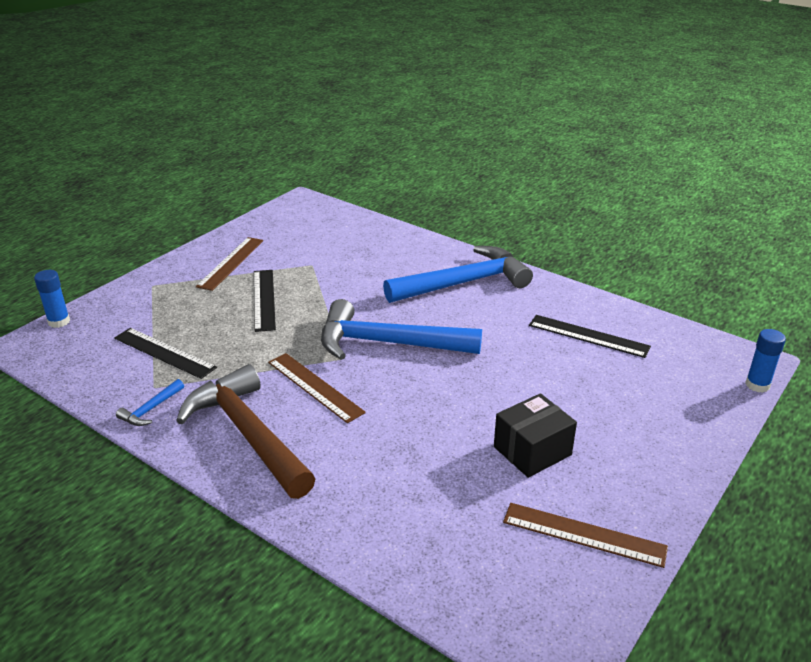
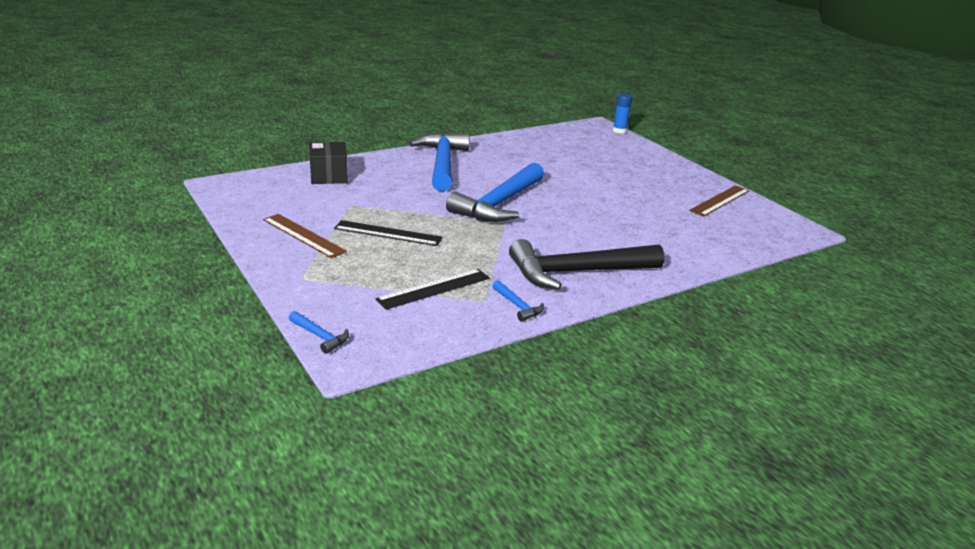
camera: 70 degrees left, 5 degrees down
(59, 321) = (320, 336): blue glue stick -> blue hammer
(248, 434) = (577, 272): brown hammer -> black hammer
(315, 387) = (535, 238): brown ruler -> none
(532, 451) = (645, 193): black box -> black box (328, 176)
(588, 336) = (542, 150): black ruler -> none

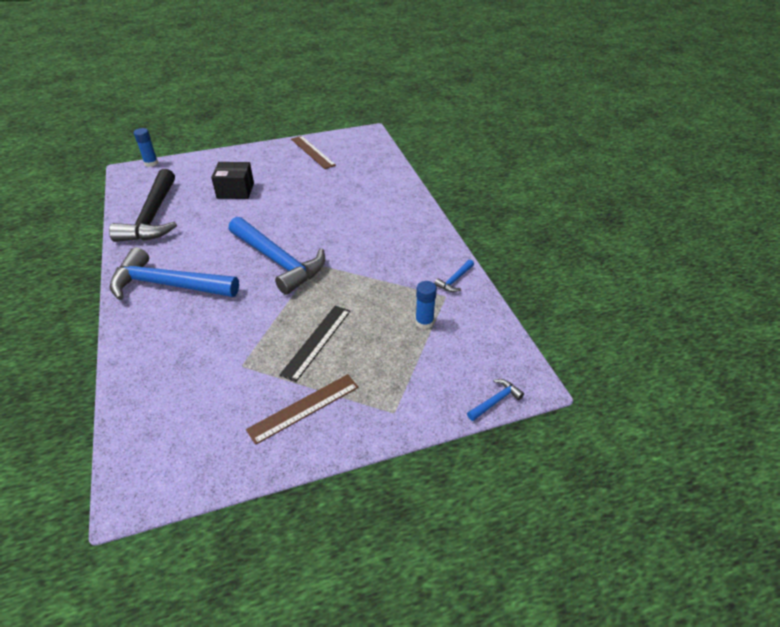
camera: 75 degrees left, 15 degrees up
(328, 176) = (156, 380): black box -> black box (235, 190)
(434, 288) = (424, 322): black ruler -> blue glue stick
(518, 306) = (455, 280): blue hammer -> blue hammer turned 150 degrees clockwise
(577, 272) = (409, 241): black hammer -> black hammer (153, 216)

